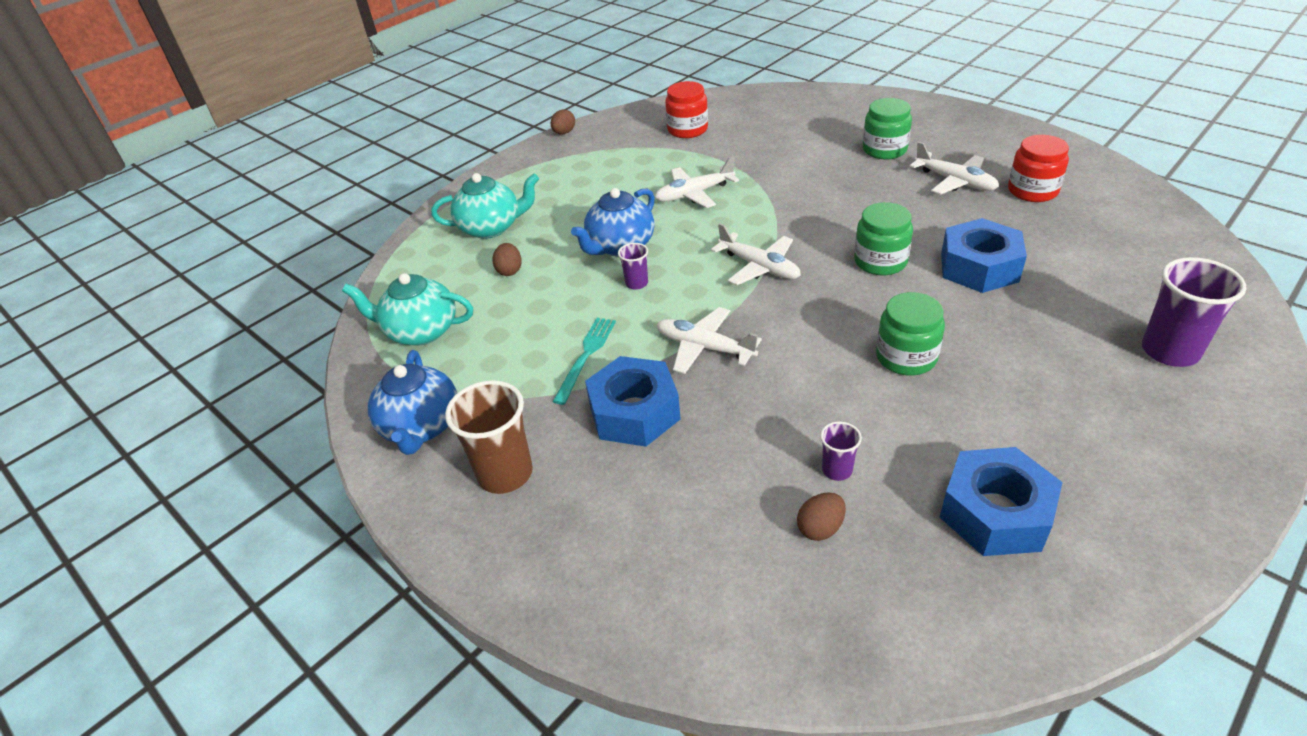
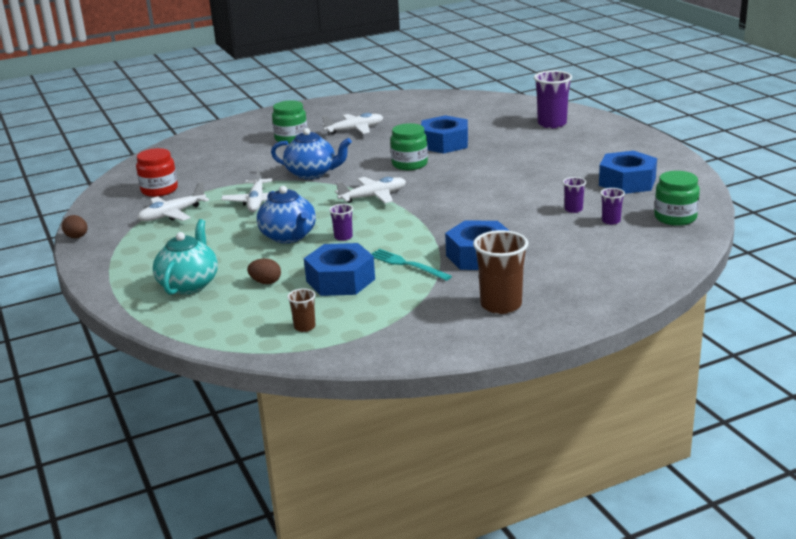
camera: 70 degrees left, 15 degrees down
(421, 331) = (304, 327): turquoise teapot -> brown cup
(421, 427) = (425, 333): blue teapot -> blue teapot (312, 173)
(530, 319) = (340, 280): none -> blue nut
(704, 347) = (438, 226): white plane -> white plane (172, 214)
(820, 528) = (611, 221): brown egg -> purple cup
(906, 357) = (501, 176): green jar -> green jar (675, 217)
(1032, 191) = (390, 115): red jar -> none

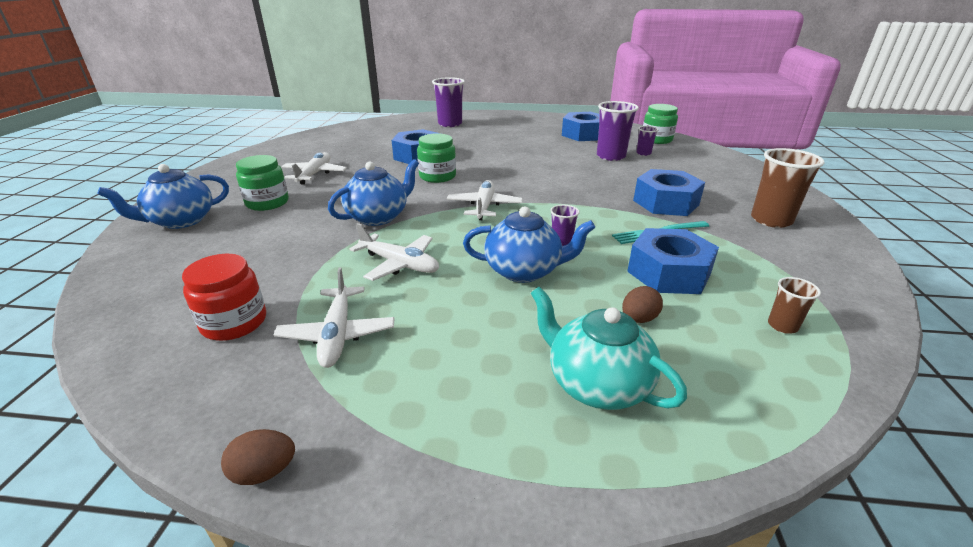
camera: 60 degrees left, 5 degrees up
(240, 131) = (181, 221): none -> blue teapot
(573, 209) = (611, 156): purple cup -> purple cup, size x1.95

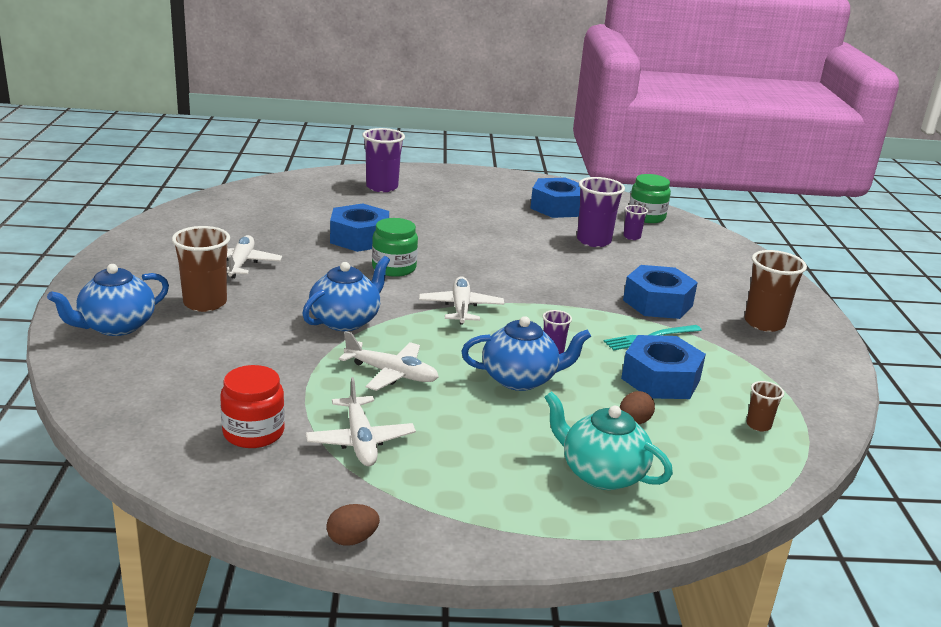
camera: 10 degrees left, 5 degrees down
(267, 203) = (205, 303): green jar -> brown cup

